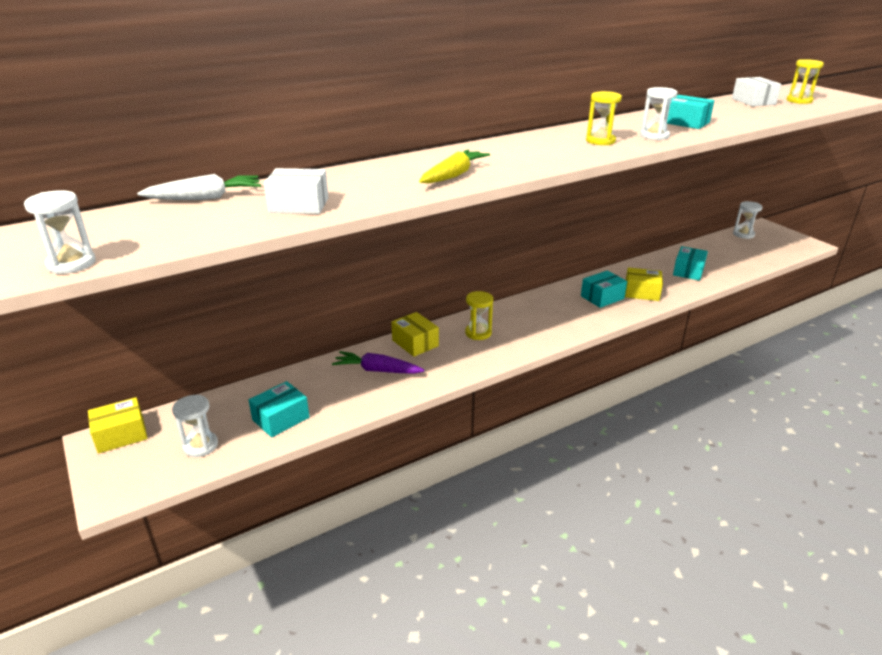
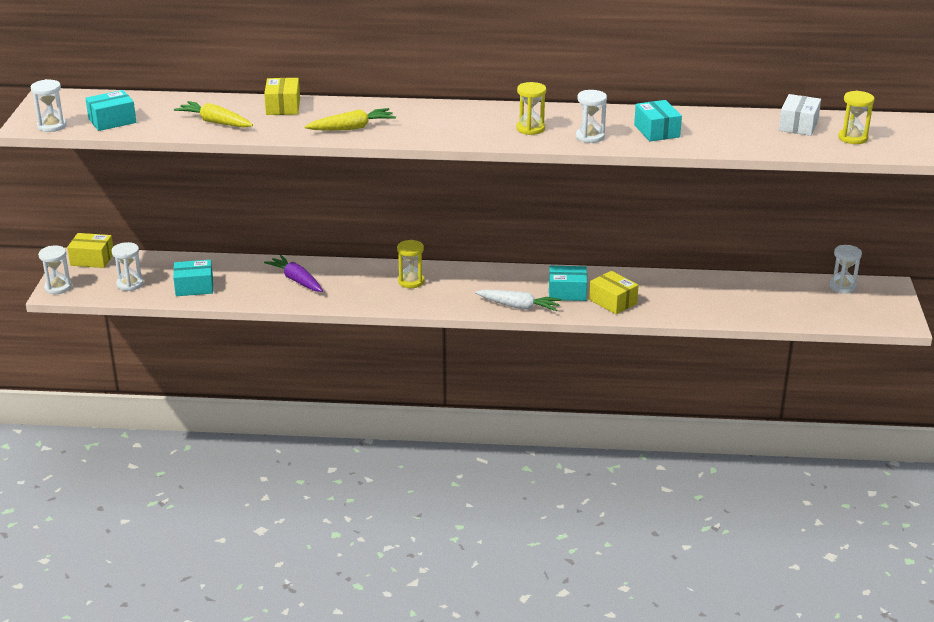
camera: 35 degrees right, 0 degrees up
(108, 488) = (58, 287): none -> white hourglass
(205, 198) = (171, 99): white carrot -> white carrot (518, 306)
(299, 205) = (215, 122): white box -> yellow carrot
(415, 343) = (351, 271): yellow box -> yellow box (283, 107)
(688, 271) = (699, 300): turquoise box -> turquoise box (112, 121)

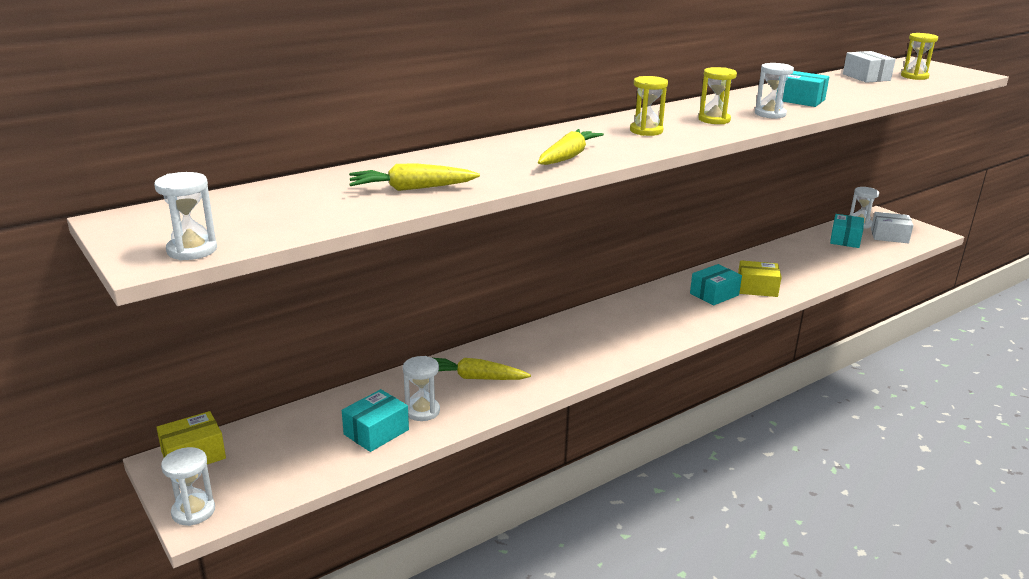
camera: 40 degrees left, 5 degrees down
(112, 121) = (273, 221): turquoise box -> turquoise box (845, 239)
(130, 284) = (290, 463): white hourglass -> white hourglass (422, 411)
(283, 107) = (453, 157): yellow box -> none
(297, 280) = (476, 378): purple carrot -> yellow carrot
(411, 282) = (582, 335): yellow hourglass -> yellow hourglass (646, 131)
(518, 306) = (702, 320): white carrot -> none
(846, 308) = (889, 236): none -> white box

